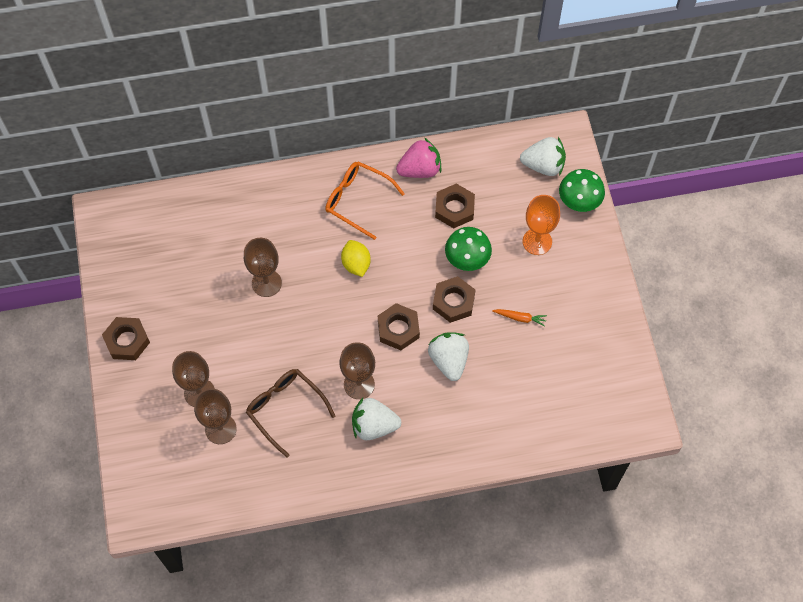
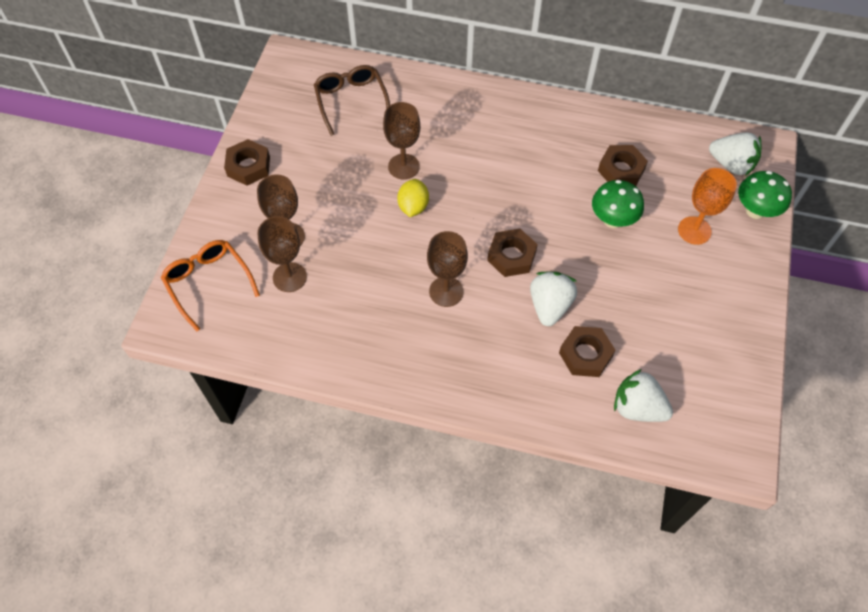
camera: 25 degrees right, 5 degrees down
(285, 408) = (361, 284): brown glasses -> brown glasses (351, 101)
(356, 264) = (498, 182): yellow lemon -> yellow lemon (413, 207)
(357, 200) = (527, 128): orange glasses -> orange glasses (208, 282)
(374, 425) = (441, 337): white strawberry -> white strawberry (637, 407)
(420, 169) = (602, 124): pink strawberry -> none
(453, 302) = (580, 253): brown nut -> brown nut (585, 354)
(520, 318) = (644, 295): orange carrot -> none

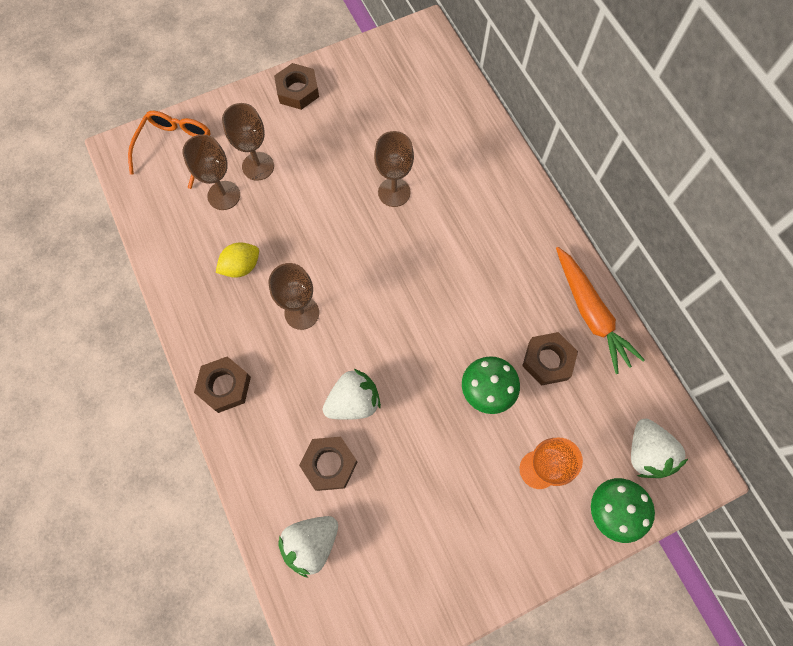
camera: 50 degrees right, 10 degrees up
(351, 101) = (423, 106): brown glasses -> none
(413, 207) = (361, 229): yellow lemon -> yellow lemon (241, 266)
(511, 256) = (377, 337): brown nut -> brown nut (225, 386)
(608, 123) = (590, 313): none -> orange carrot
(637, 407) = (311, 543): white strawberry -> white strawberry turned 120 degrees counterclockwise

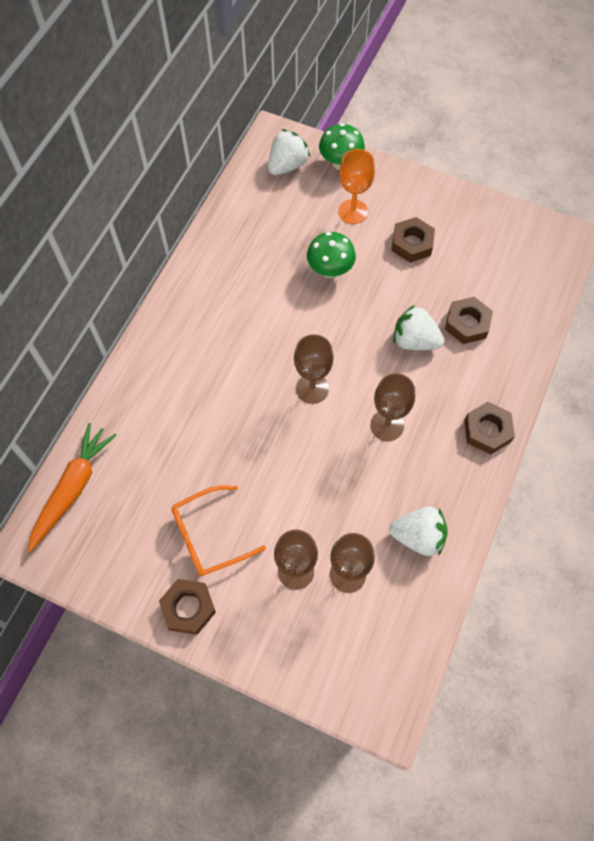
camera: 130 degrees left, 5 degrees down
(176, 148) = (341, 664): orange glasses -> orange glasses (208, 536)
(241, 266) = (393, 501): yellow lemon -> none
(311, 543) = (520, 297): white strawberry -> white strawberry (418, 536)
(394, 192) = (227, 441): brown goblet -> brown goblet (312, 388)
(548, 360) = (274, 250): brown nut -> brown nut (412, 243)
(590, 313) = (216, 247): orange carrot -> orange carrot (73, 488)

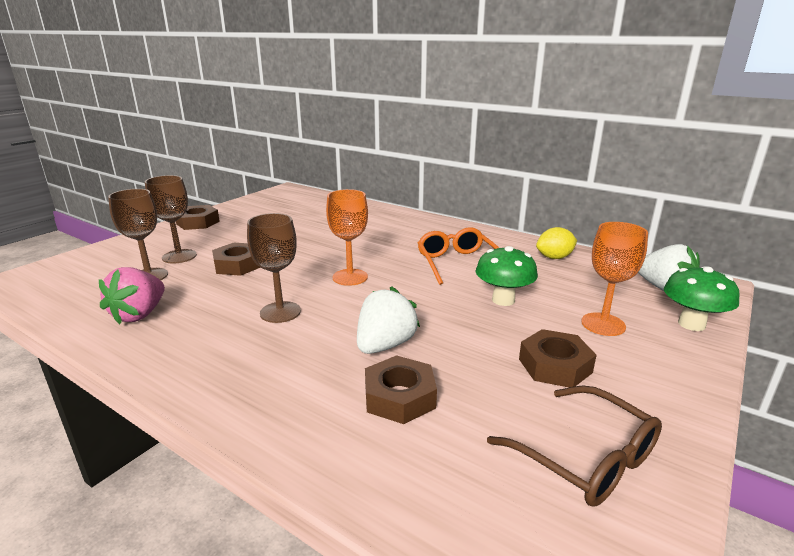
camera: 100 degrees right, 40 degrees down
(73, 488) = (317, 198): orange carrot -> none
(208, 536) = (243, 230): orange glasses -> orange glasses (457, 263)
(238, 230) = (554, 257): none -> yellow lemon
(312, 388) = (350, 277): brown goblet -> orange goblet
(418, 536) = (139, 314): white strawberry -> pink strawberry
(487, 430) = (216, 385): brown nut -> brown nut (238, 265)
(489, 237) = (587, 459): none -> brown glasses

